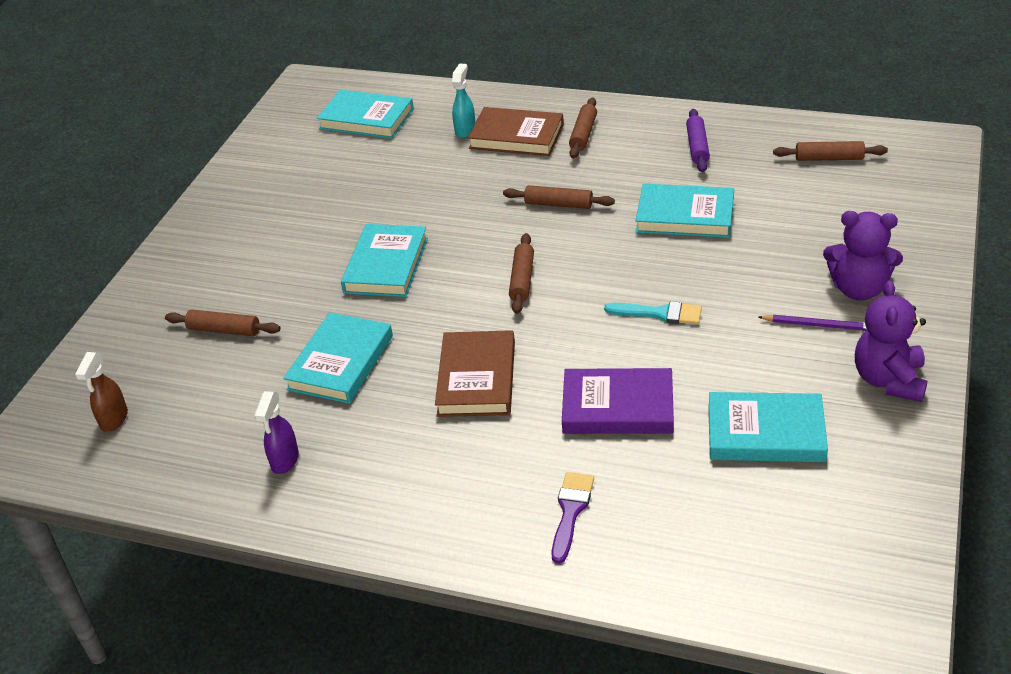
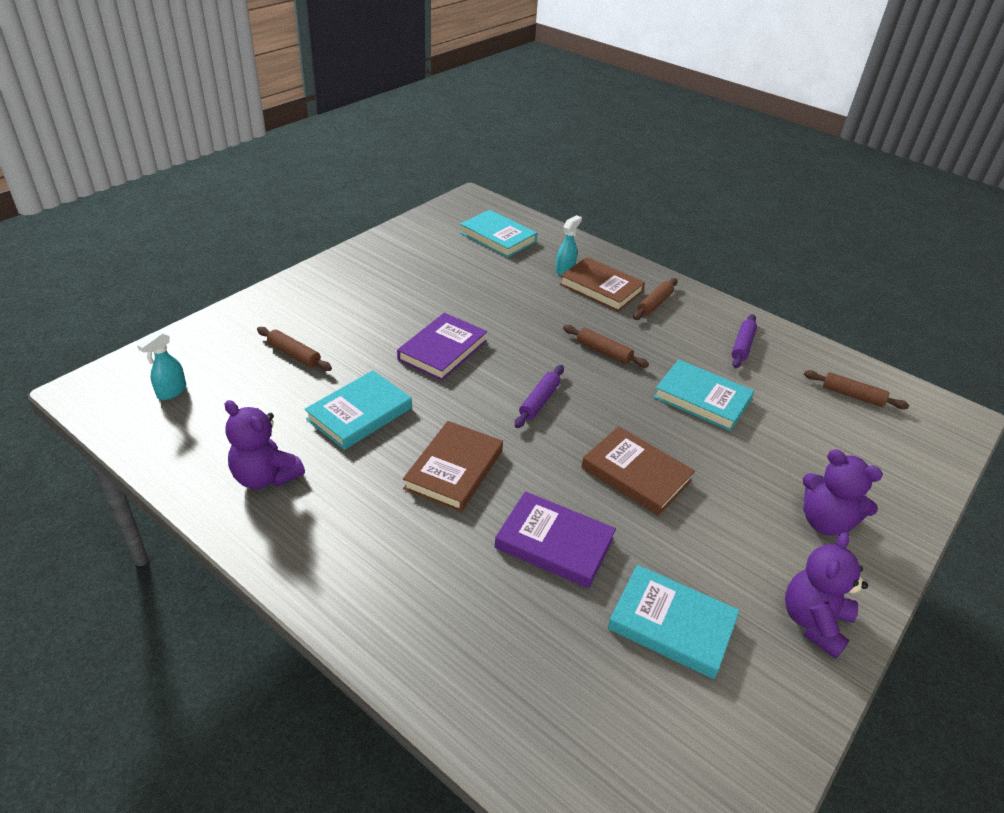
camera: 15 degrees right, 0 degrees up
(114, 419) = (171, 392): brown spray bottle -> turquoise spray bottle
(284, 461) = (265, 477): purple spray bottle -> purple teddy bear
(386, 265) = (442, 350): turquoise book -> purple book
(522, 279) = (539, 401): brown rolling pin -> purple rolling pin
(571, 511) = (459, 624): purple brush -> none
(660, 313) = (636, 474): turquoise brush -> brown book
(818, 325) = (771, 541): purple pencil -> none

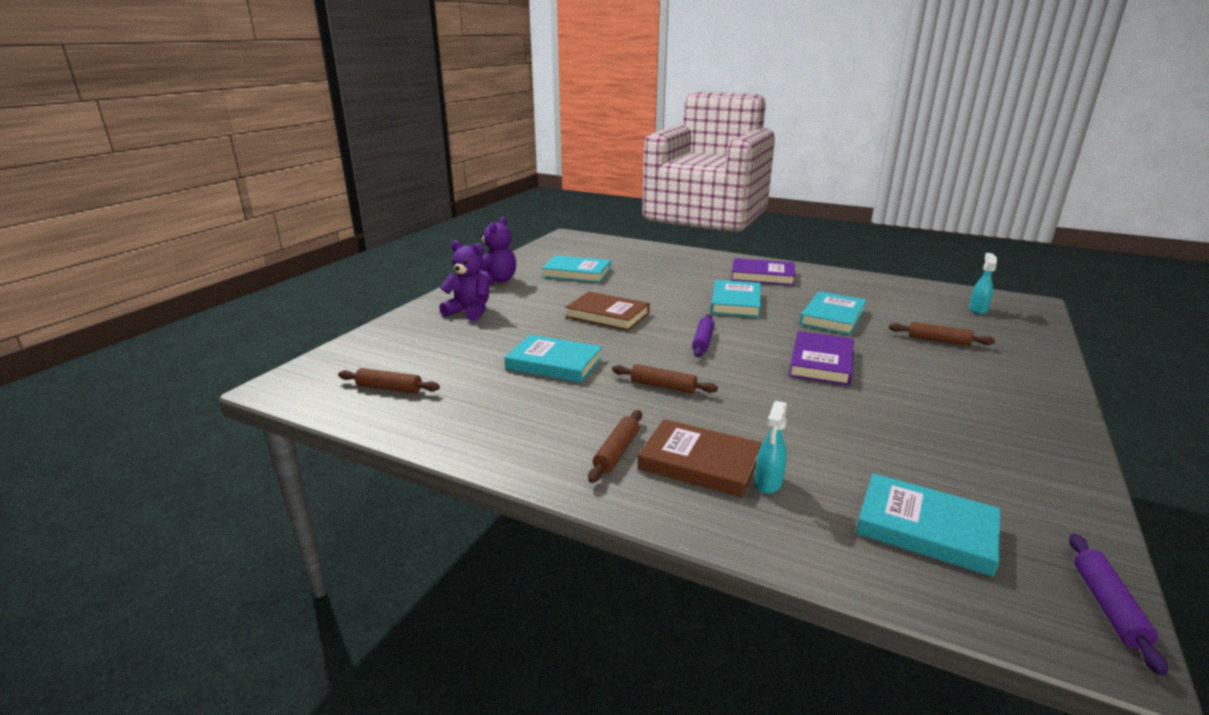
camera: 170 degrees right, 15 degrees down
(265, 477) = (846, 287): purple teddy bear -> none
(454, 469) = (736, 302): brown book -> turquoise book
(554, 543) = (651, 286): purple book -> purple book (762, 276)
(742, 346) = (500, 417): purple rolling pin -> purple rolling pin (1108, 606)

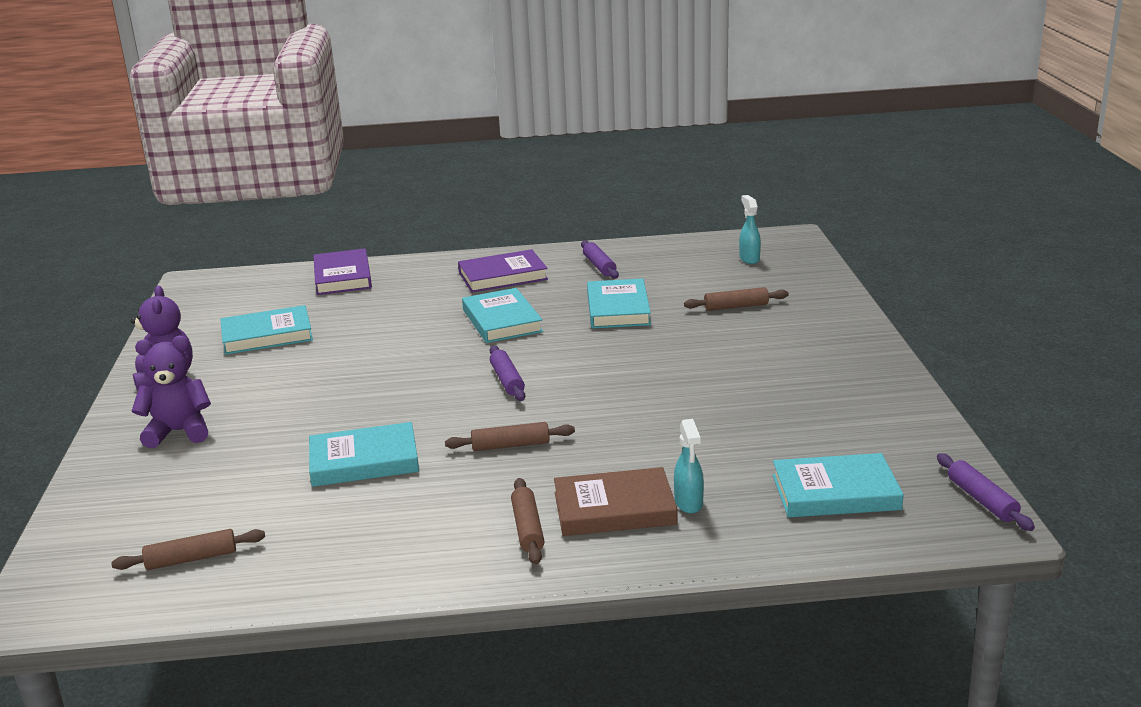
camera: 30 degrees left, 0 degrees up
(607, 315) = (367, 382): brown book -> none
(821, 362) = (645, 366): purple book -> purple book (342, 277)
(841, 286) = (599, 266): none -> purple rolling pin

